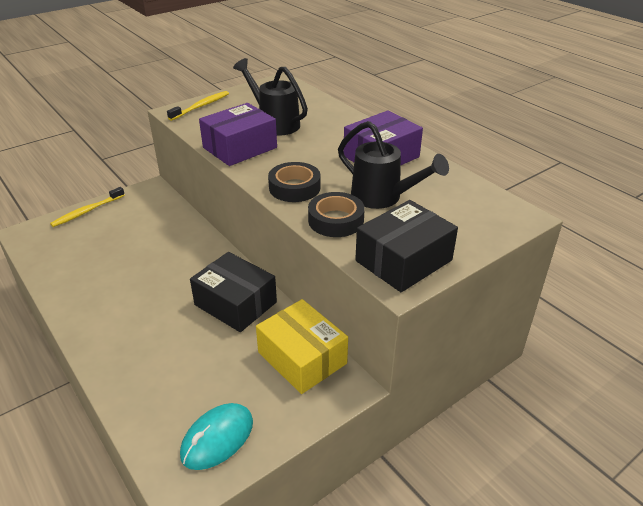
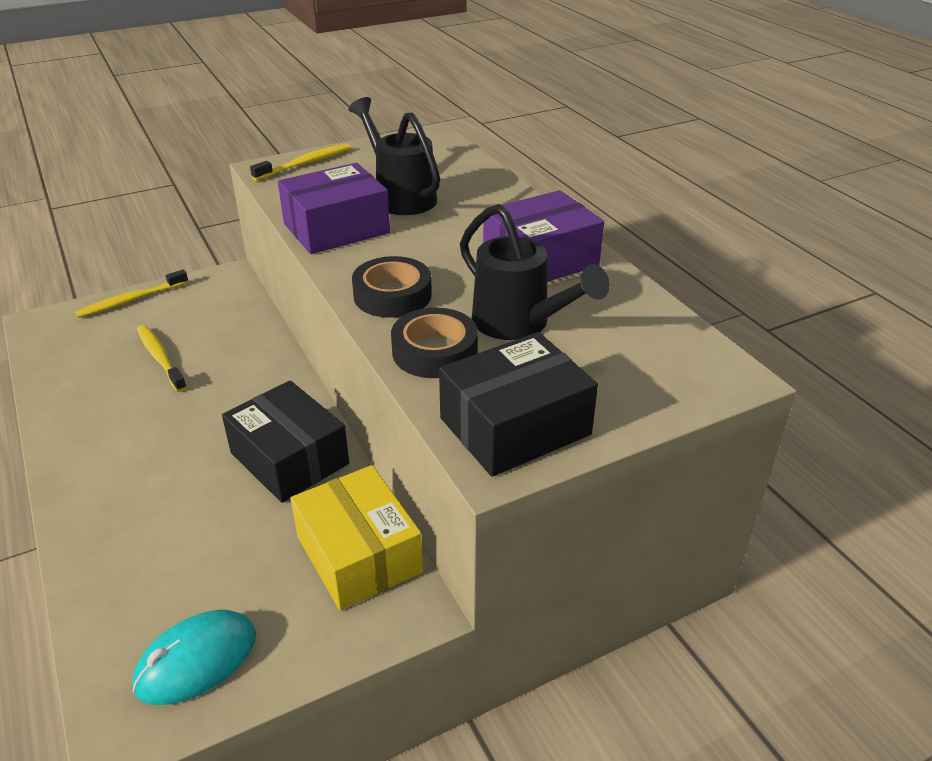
camera: 10 degrees right, 0 degrees up
(122, 248) = (160, 358): none -> yellow toothbrush

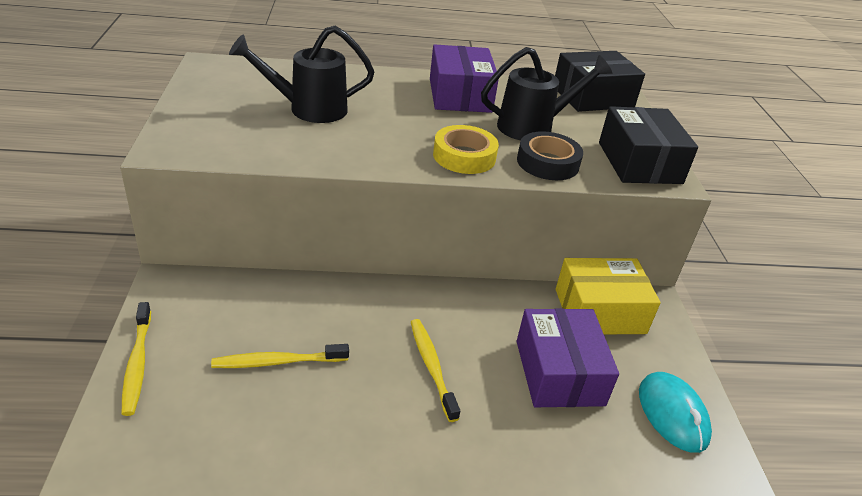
camera: 70 degrees left, 0 degrees up
(289, 458) = (483, 316): black box -> black box (592, 97)
(305, 163) = (184, 129): yellow toothbrush -> yellow toothbrush (432, 367)
(336, 228) = (335, 149): purple box -> purple box (559, 372)
(392, 295) = (464, 156): black tape -> yellow tape

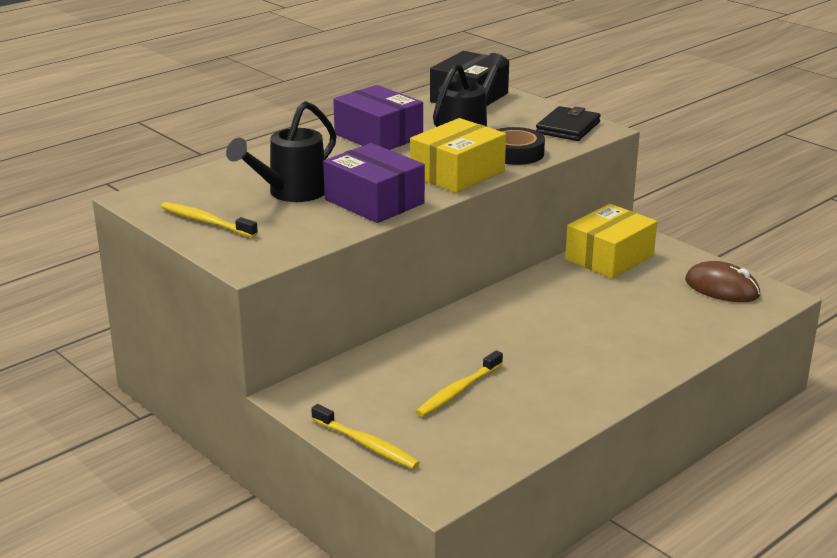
camera: 35 degrees left, 10 degrees down
(432, 367) = (557, 340): yellow toothbrush -> yellow toothbrush (206, 221)
(464, 156) = (457, 173): yellow tape -> yellow box
(559, 372) = (634, 302): purple box -> purple box (374, 201)
(639, 163) = (568, 128): black box -> black wallet
(672, 414) = (722, 288): turquoise mouse -> brown mouse

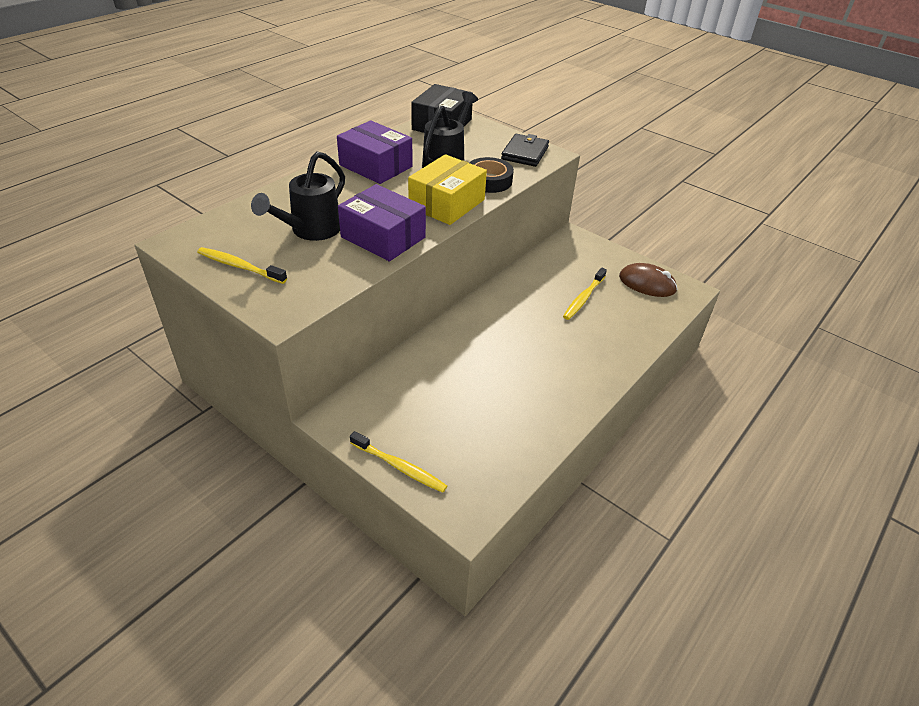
camera: 10 degrees left, 15 degrees up
(458, 391) = (466, 402): yellow toothbrush -> yellow toothbrush (583, 298)
(609, 257) = (559, 258): yellow box -> none

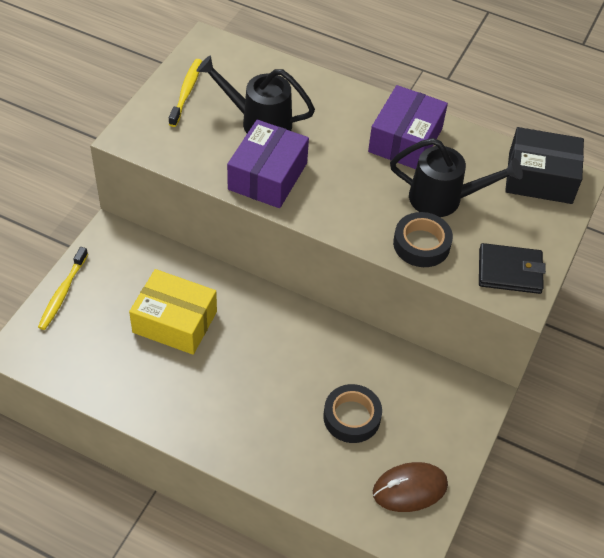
camera: 75 degrees right, 10 degrees up
(446, 203) = (353, 214): yellow box -> yellow box (175, 322)
(583, 298) = (351, 417): yellow toothbrush -> black tape
(647, 283) = (409, 489): brown mouse -> brown mouse turned 60 degrees clockwise

